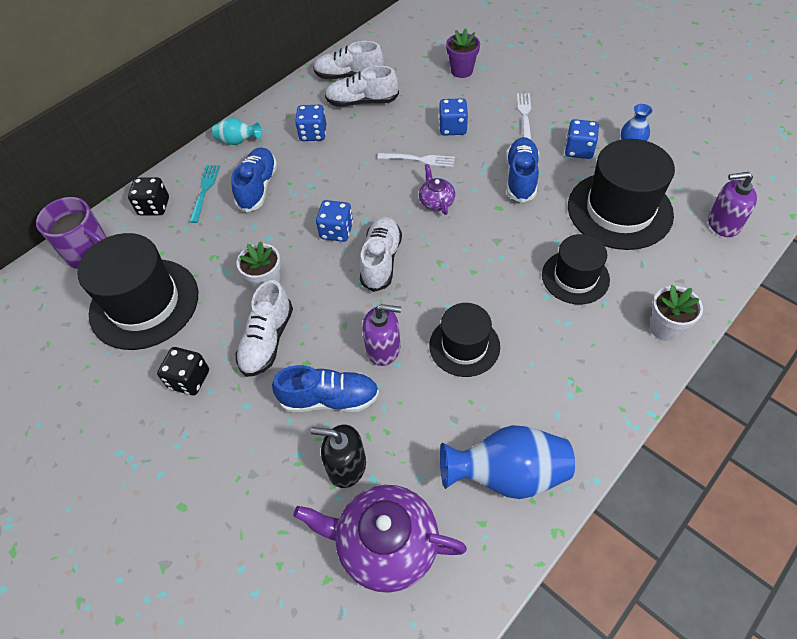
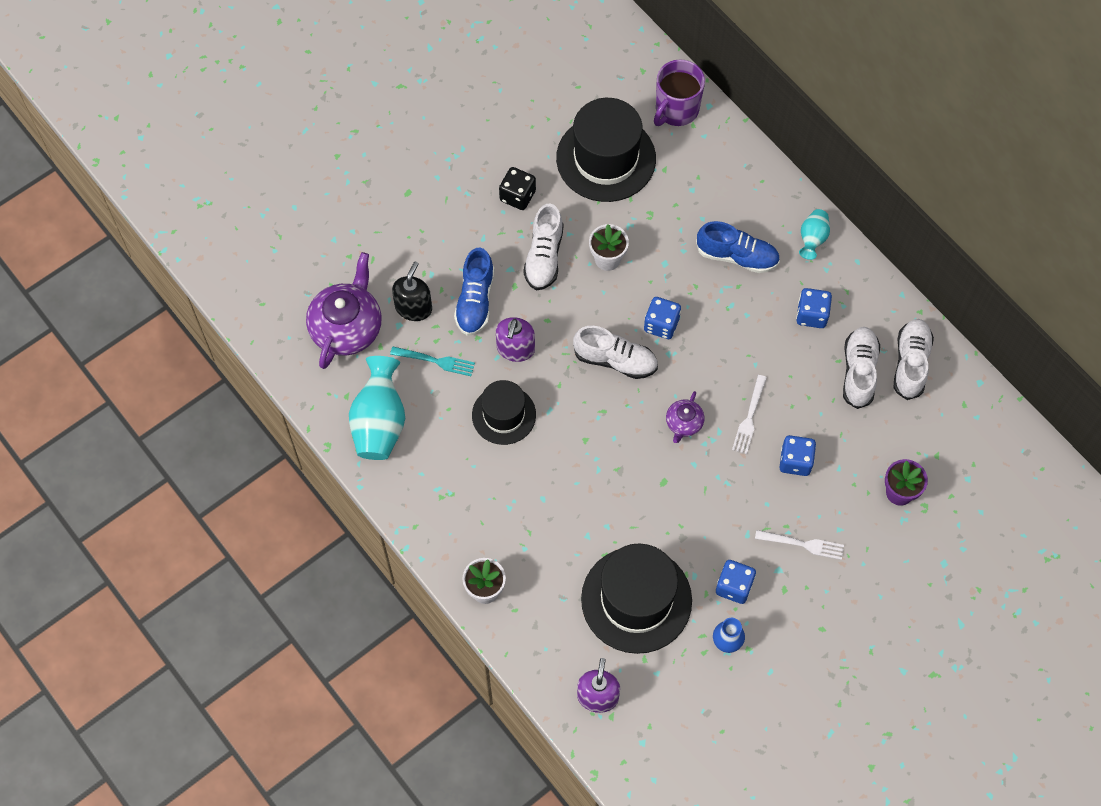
camera: 95 degrees right, 10 degrees up
(154, 207) = (727, 161): black dice -> none
(205, 191) = (741, 207): turquoise fork -> turquoise fork (436, 361)
(267, 340) = (544, 257): white shoe -> white shoe turned 105 degrees counterclockwise
(436, 201) = (684, 423): purple teapot -> purple teapot turned 120 degrees clockwise
(507, 474) = (379, 422): blue vase -> turquoise vase
(521, 178) = (702, 514): blue shoe -> none
(575, 277) = (559, 530): black hat -> none

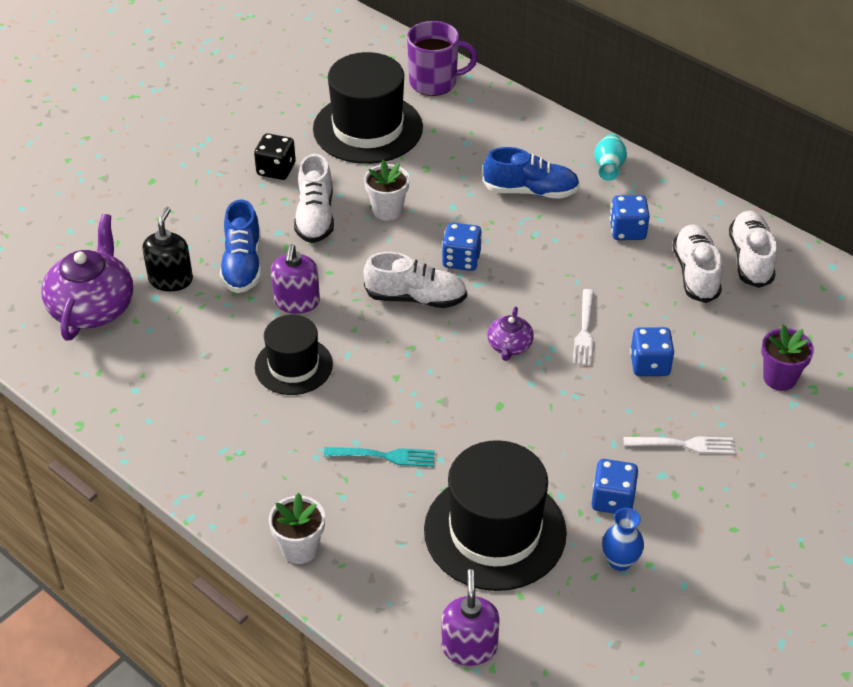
camera: 10 degrees left, 20 degrees down
(379, 422) = (142, 392): turquoise vase -> none
(436, 361) = (204, 325): turquoise fork -> turquoise fork (384, 456)
(676, 110) = (434, 82): purple mug -> purple mug turned 120 degrees counterclockwise

